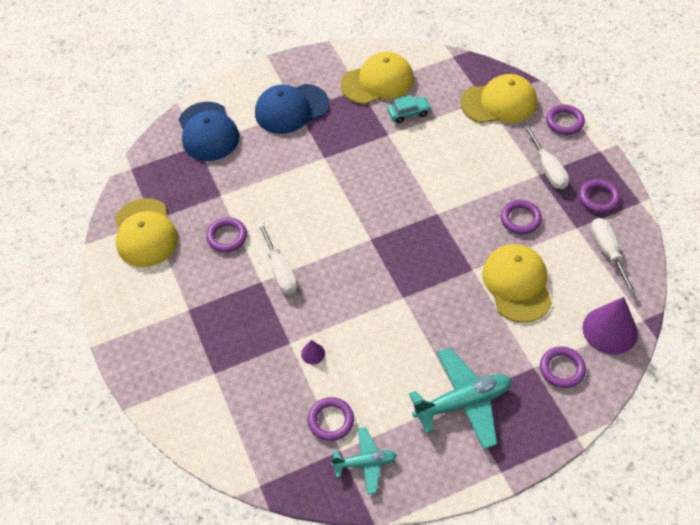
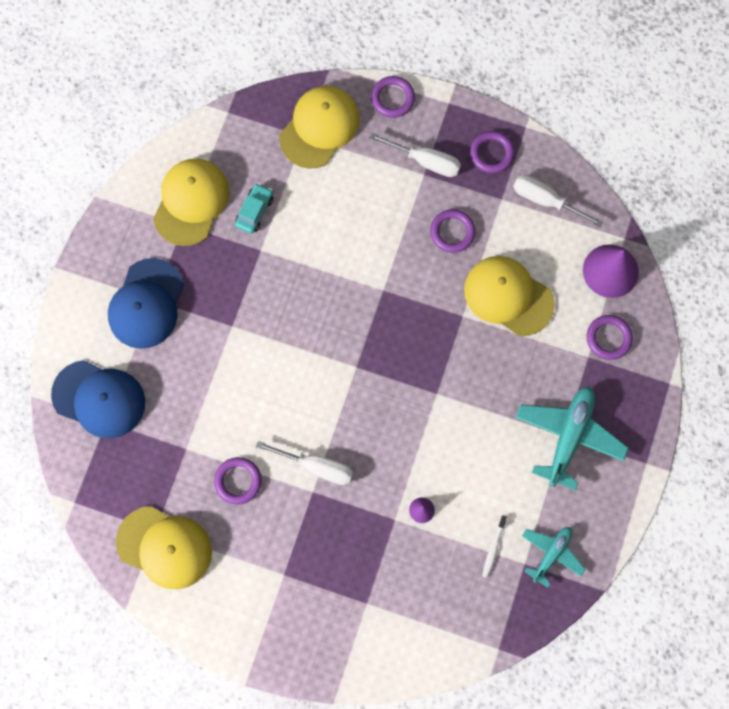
camera: 50 degrees left, 20 degrees up
(331, 420) = (493, 548): purple ring -> white toothbrush

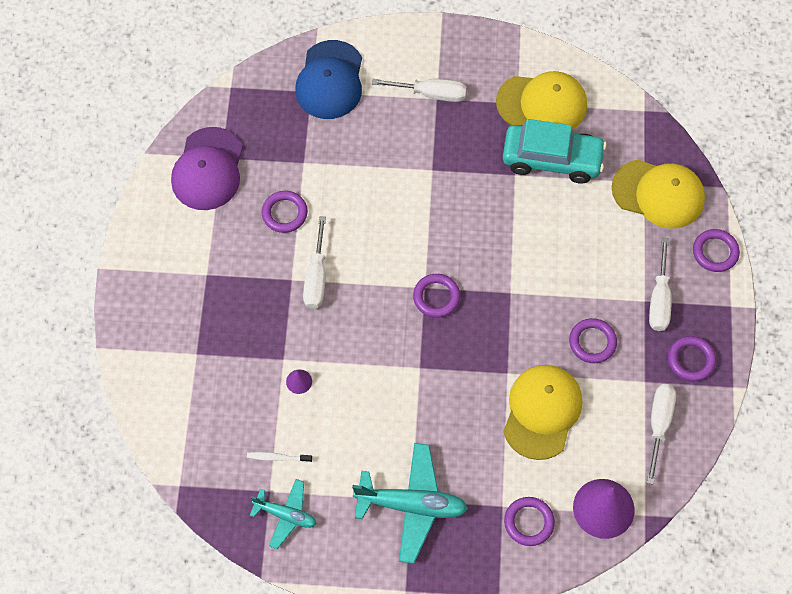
camera: 75 degrees right, 10 degrees down
(146, 304) = (431, 94): blue cap -> white screwdriver
(165, 547) = (208, 169): yellow cap -> purple cap
(254, 211) = (552, 159): turquoise car -> turquoise car, size x1.98
(369, 359) = (436, 297): none -> purple ring

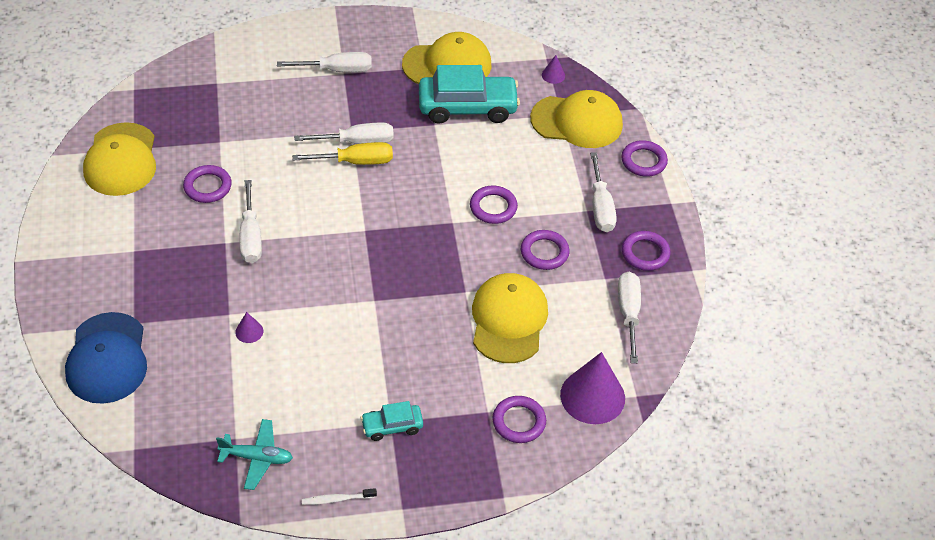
camera: 15 degrees left, 15 degrees down
(208, 169) = (121, 160): purple cap -> yellow cap
(277, 457) = (238, 405): white toothbrush -> white toothbrush (337, 499)
(330, 80) = (234, 71): blue cap -> blue cap (107, 358)
(412, 505) = (392, 426): turquoise plane -> turquoise car
(430, 207) = (356, 162): none -> yellow screwdriver
(435, 184) = (357, 142): none -> white screwdriver
(436, 297) = (378, 236): purple ring -> purple ring (493, 207)
(647, 133) = (553, 75): none -> purple cone

